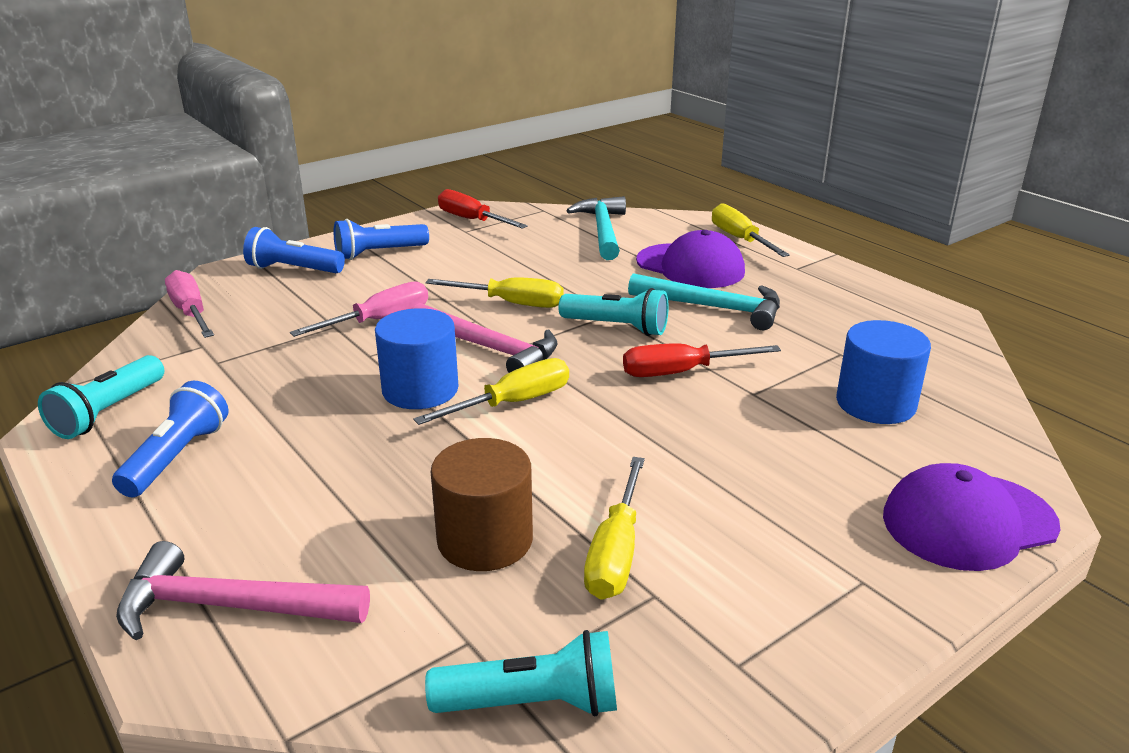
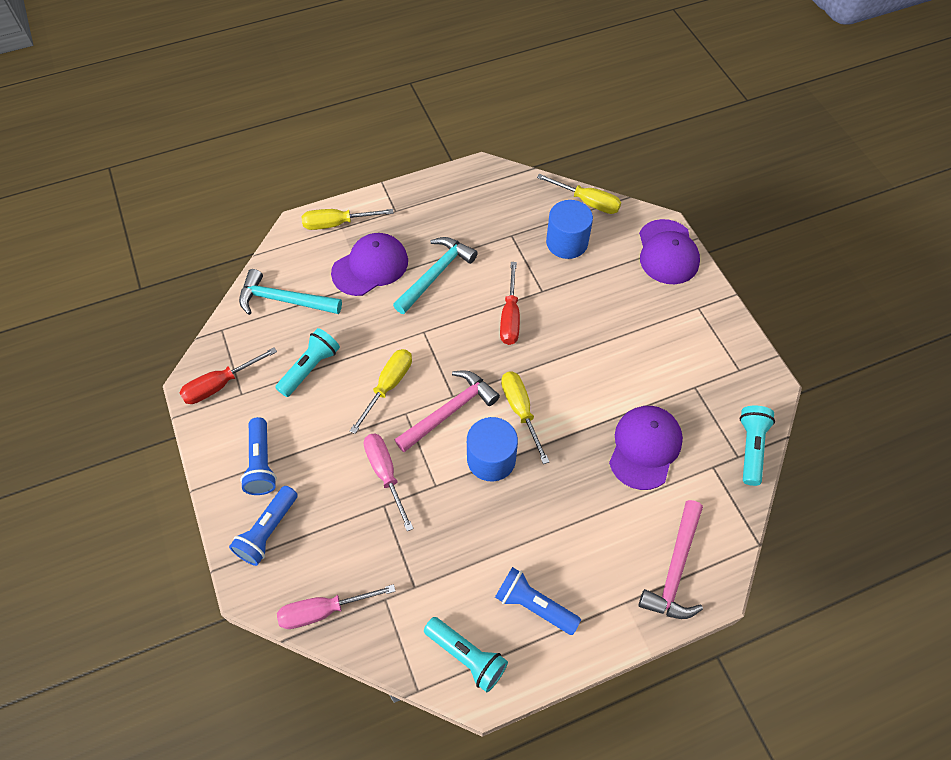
camera: 75 degrees left, 30 degrees up
(485, 540) = (645, 448): brown cylinder -> purple cap
(616, 552) = (664, 394): yellow screwdriver -> yellow screwdriver (587, 202)
(617, 327) = (444, 333): turquoise flashlight -> turquoise flashlight (310, 368)

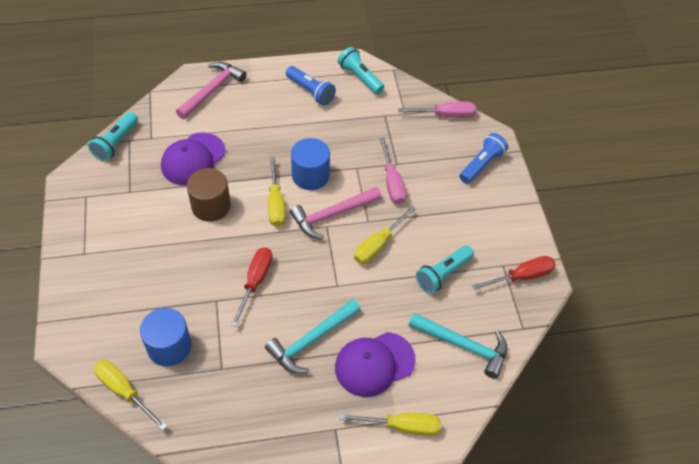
camera: 170 degrees left, 5 degrees down
(261, 463) = (486, 209): blue flashlight -> none
(594, 390) = (211, 206): none -> brown cylinder
(667, 252) = (77, 313): purple cap -> none

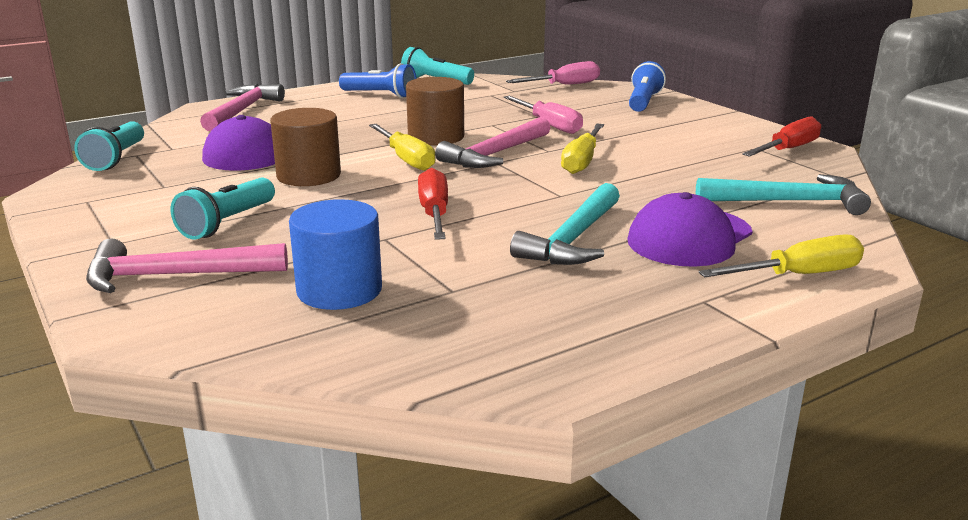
camera: 20 degrees left, 30 degrees down
(101, 301) = (175, 276): none -> pink hammer
(124, 391) = (287, 350): yellow screwdriver -> none
(310, 175) = (436, 137): blue cylinder -> brown cylinder
(443, 274) = (692, 164): turquoise flashlight -> turquoise flashlight (227, 223)

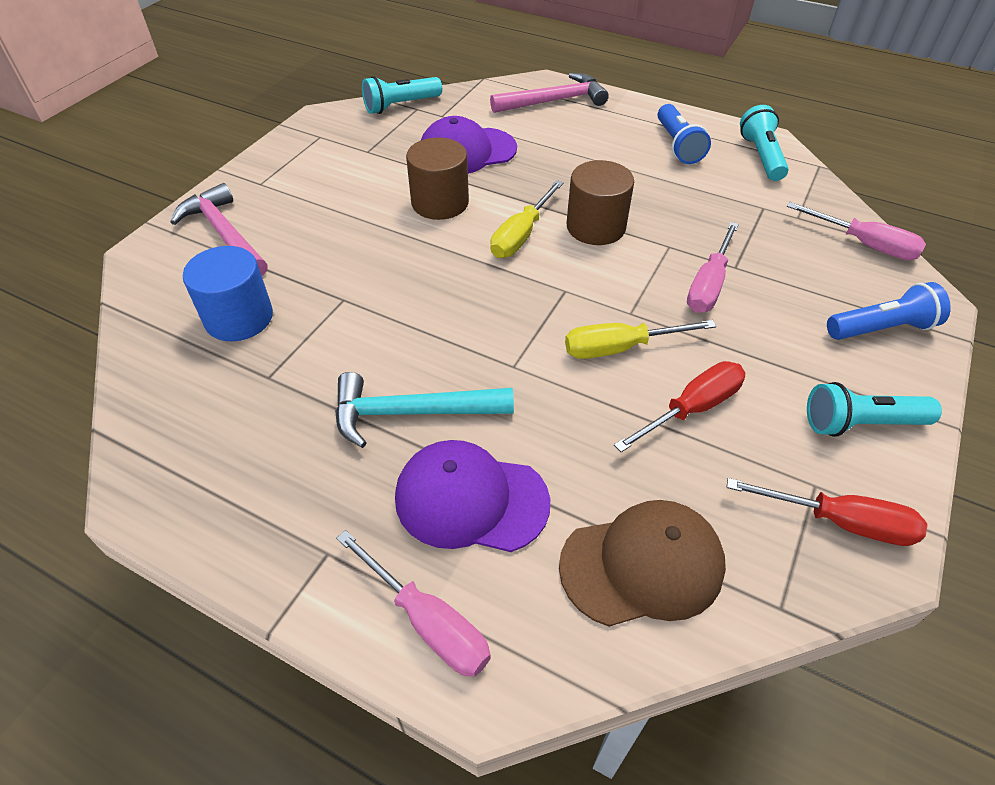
camera: 60 degrees right, 25 degrees up
(227, 223) = (321, 211): turquoise flashlight -> turquoise flashlight (860, 423)
(434, 213) = (410, 304): red screwdriver -> red screwdriver (691, 408)
(495, 154) = (585, 282): pink hammer -> none
(788, 202) = (642, 565): turquoise hammer -> brown cap
(798, 275) = (428, 621): yellow screwdriver -> pink screwdriver

